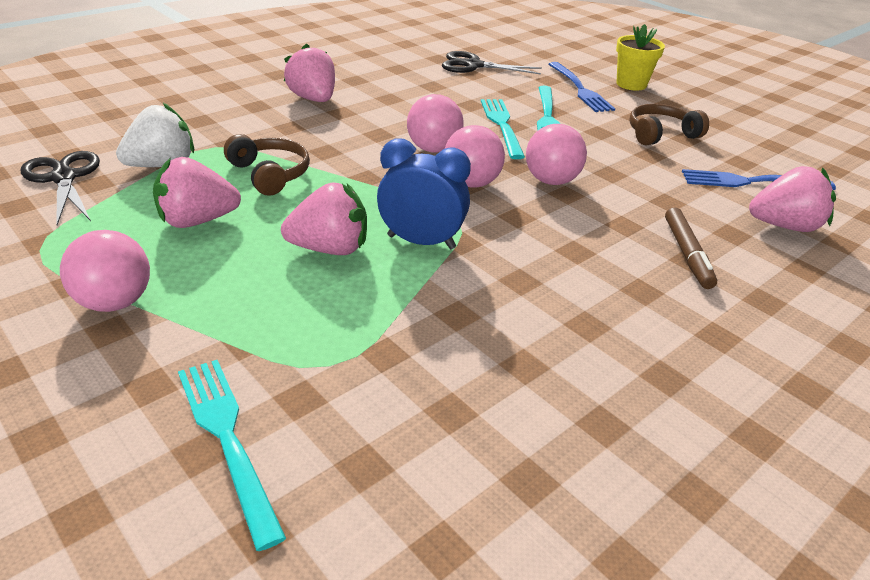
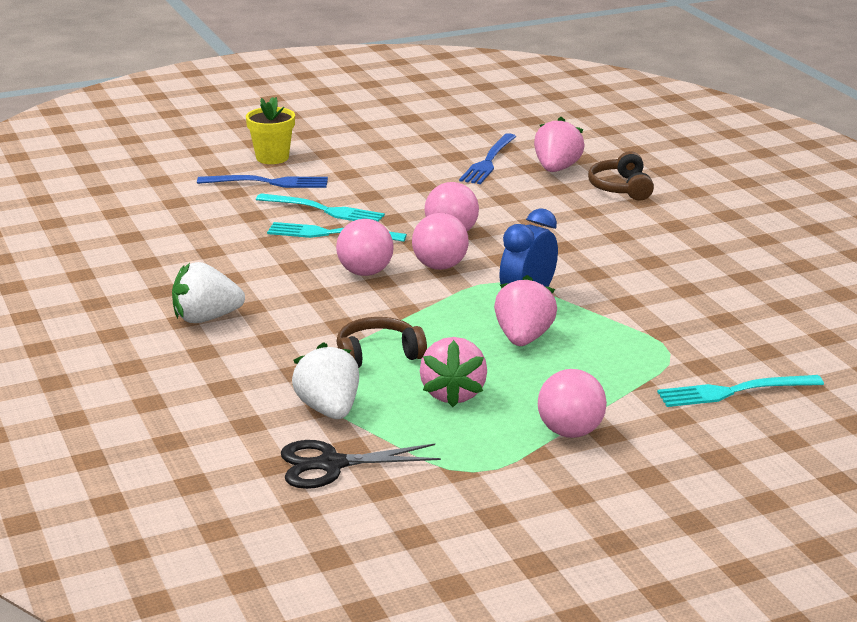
camera: 70 degrees left, 10 degrees down
(313, 99) = (206, 318): pink strawberry -> white strawberry
(473, 65) = (167, 221): black scissors -> none
(661, 134) = (389, 172): brown headphones -> brown headphones (621, 188)
(687, 254) = (580, 210): brown marker -> none

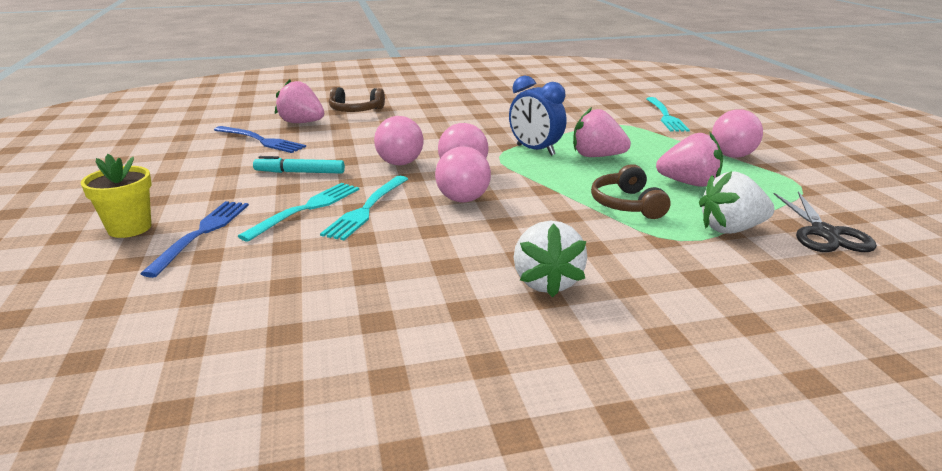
camera: 80 degrees left, 0 degrees up
(407, 193) = (299, 172): none -> turquoise marker

